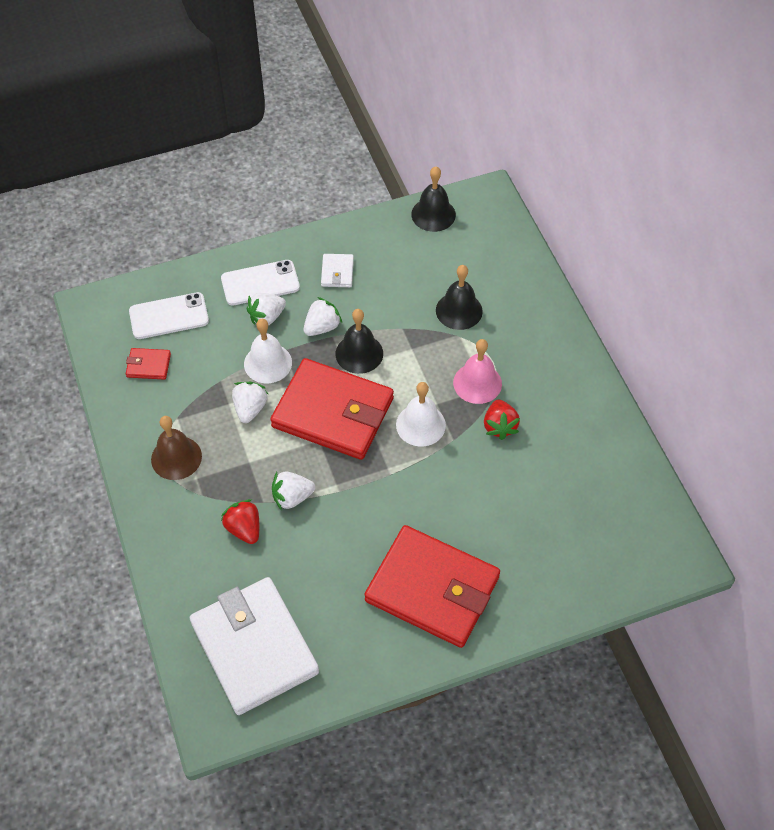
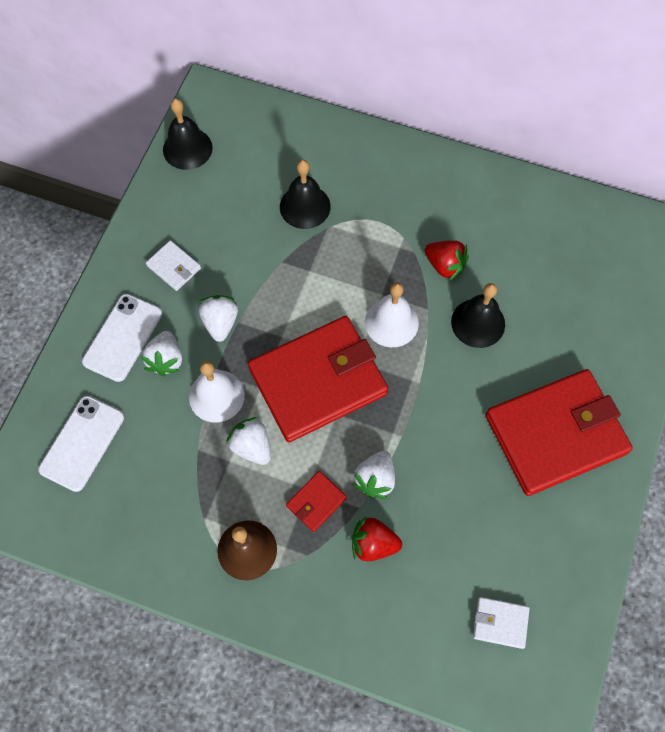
camera: 50 degrees left, 10 degrees up
(148, 365) = (121, 501): red wallet -> red wallet (316, 502)
(254, 648) = (500, 623): white wallet -> white wallet, size x0.41
(359, 353) = (276, 314): black bell -> black bell (478, 323)
(477, 383) = (389, 249): pink bell -> none

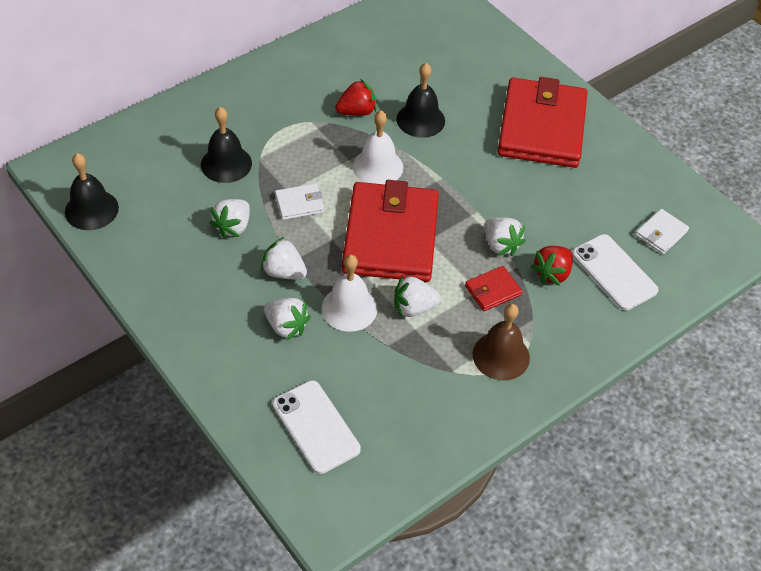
camera: 60 degrees left, 15 degrees down
(123, 337) = (238, 347): white phone -> white phone (614, 272)
(174, 267) = (201, 277): white wallet -> white wallet (299, 204)
(241, 256) = (233, 227): none -> white strawberry
(316, 502) = (493, 290): red wallet -> red wallet turned 75 degrees clockwise

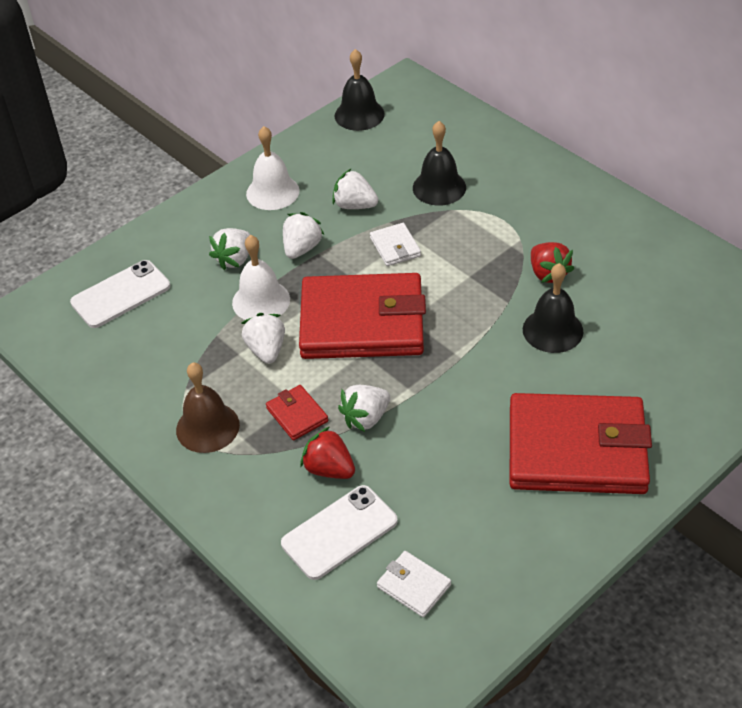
camera: 90 degrees right, 5 degrees down
(378, 167) = (464, 301): white bell -> white bell (272, 192)

